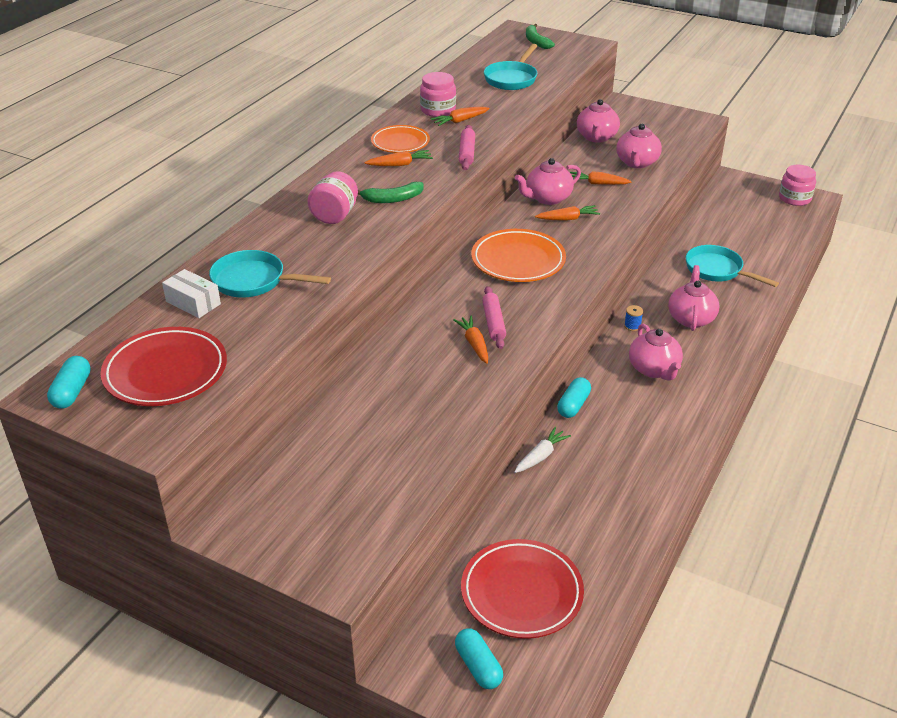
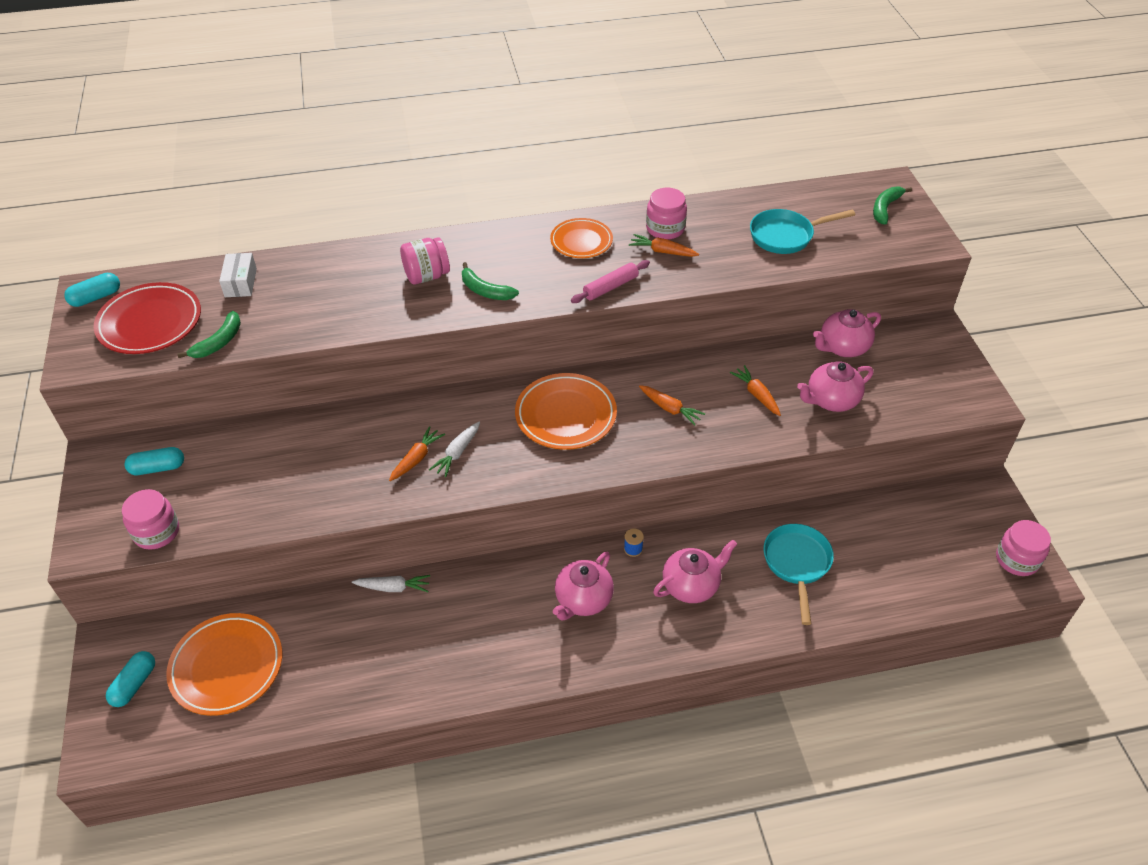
camera: 50 degrees right, 10 degrees up
(254, 281) = (295, 293): turquoise pan -> none
(256, 343) = (219, 342): none -> green banana
(377, 523) = (156, 532): none -> pink jar
(400, 164) = (545, 262): orange carrot -> none
(493, 323) = (457, 453): pink rolling pin -> white carrot
(521, 592) = (227, 667): red plate -> orange plate
(547, 198) = (689, 377): pink teapot -> none
(573, 405) = (478, 571): turquoise capsule -> turquoise capsule (158, 468)

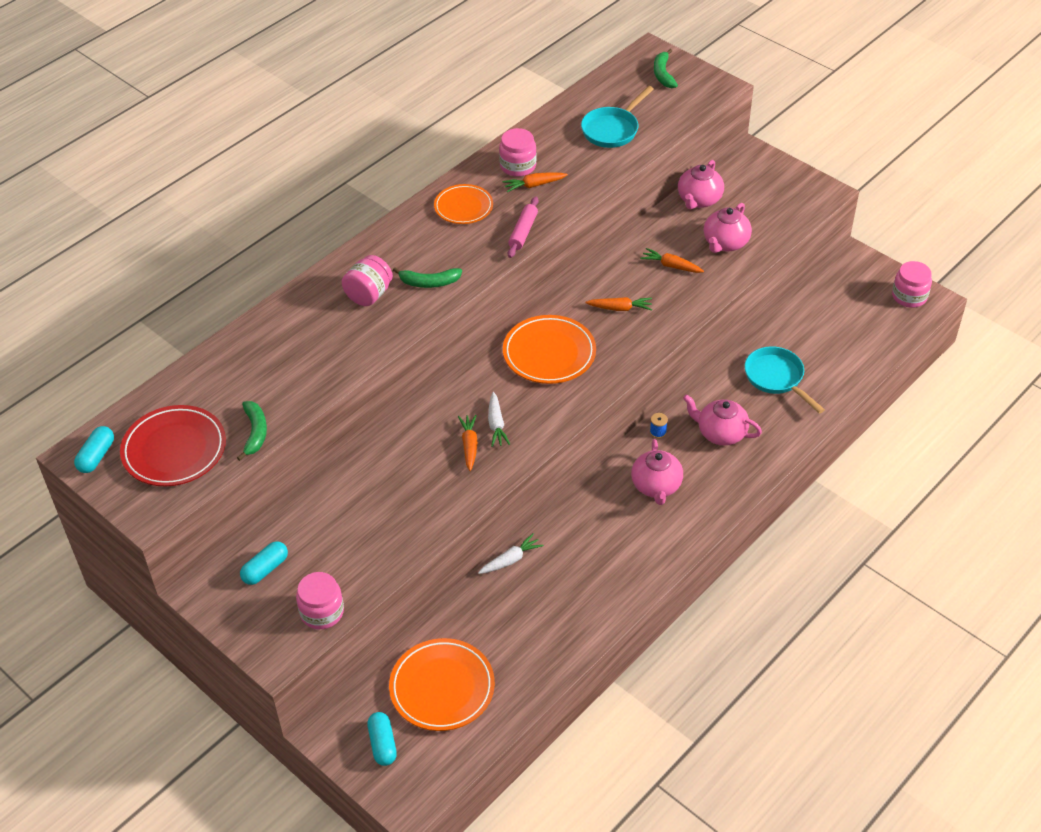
camera: 35 degrees left, 0 degrees up
(240, 283) = (215, 378): white box -> none
(691, 585) = (720, 433): pink teapot -> pink teapot turned 90 degrees counterclockwise

